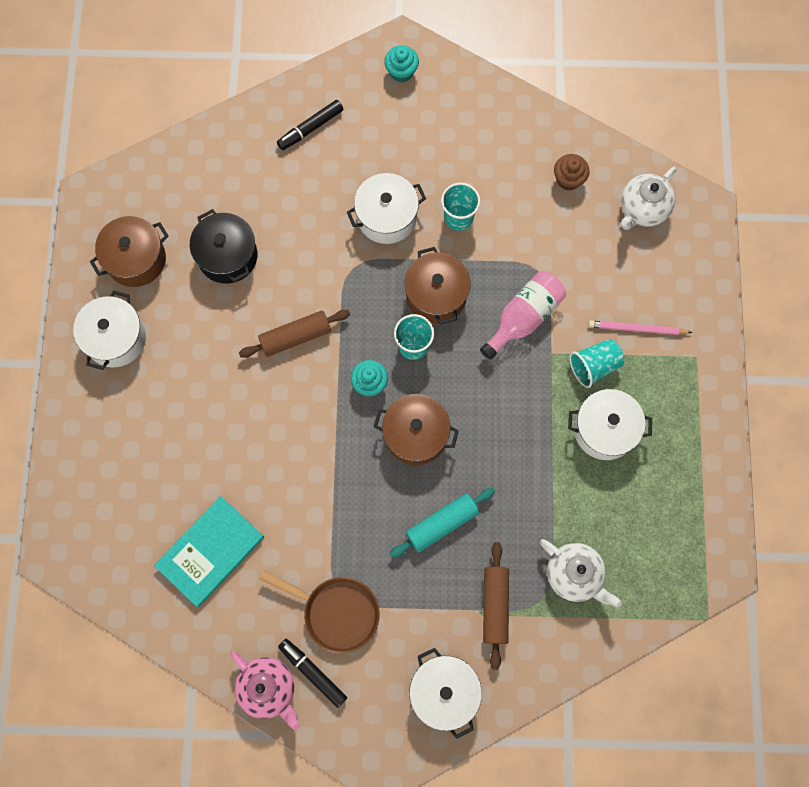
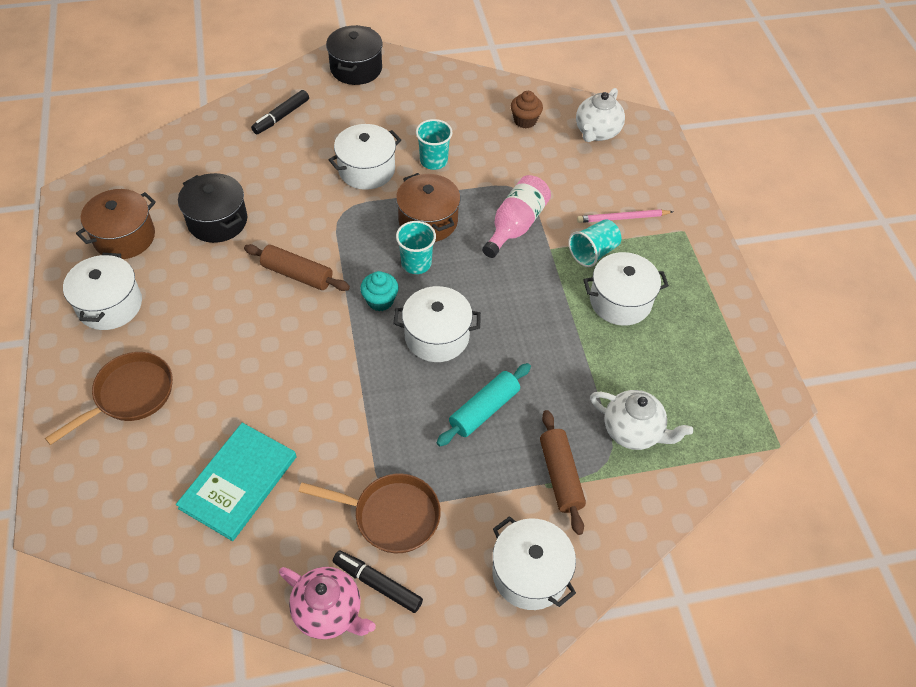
camera: 15 degrees left, 20 degrees down
(125, 442) = (130, 395): none -> brown pan
(295, 337) = (297, 274): brown rolling pin -> brown rolling pin turned 60 degrees clockwise
(401, 72) = (356, 68): turquoise cupcake -> black pot
(415, 435) = (436, 336): brown pot -> white pot

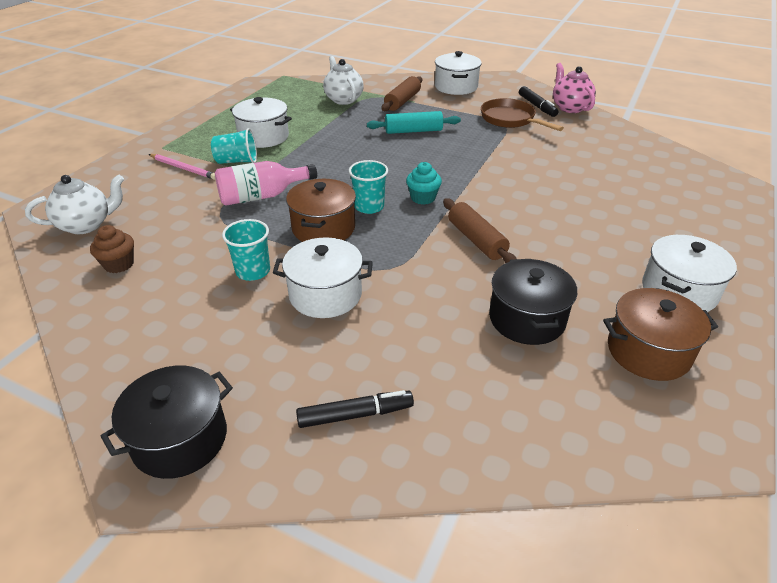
camera: 140 degrees left, 15 degrees down
(130, 395) = (670, 223): brown pan -> none
(238, 482) = (598, 158): turquoise book -> none
(436, 336) = (403, 166): white pot -> none

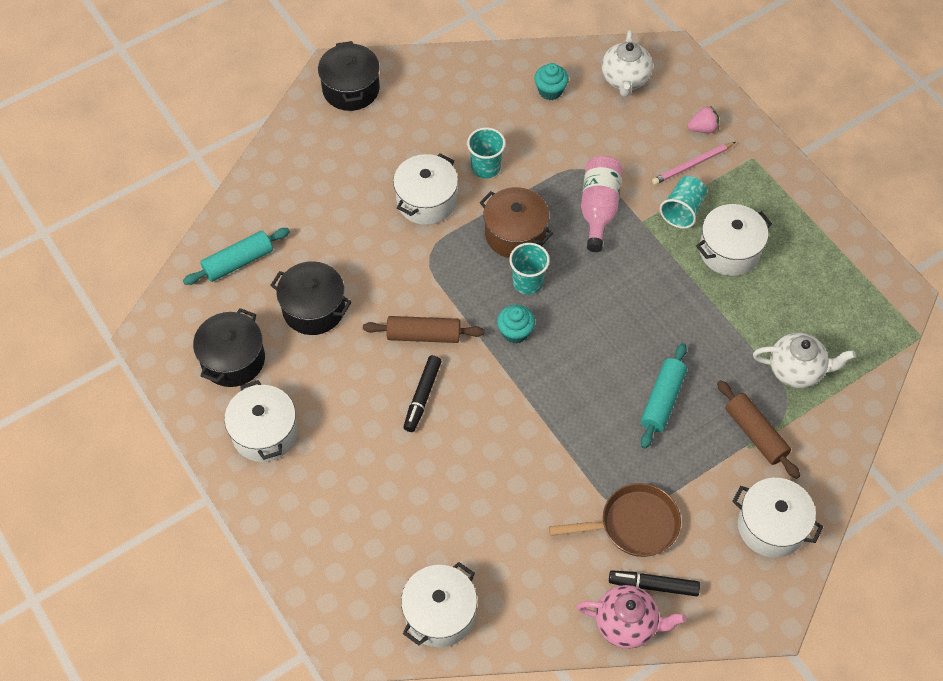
camera: 120 degrees right, 20 degrees up
(119, 264) = (550, 91): brown cupcake -> turquoise cupcake
(137, 173) = (703, 128): none -> pink strawberry
(355, 414) = (307, 172): black marker -> black marker (422, 396)
(540, 414) = (238, 262): none -> turquoise rolling pin
(648, 351) = (233, 360): brown pot -> black pot
(663, 160) = (439, 614): none -> white pot

